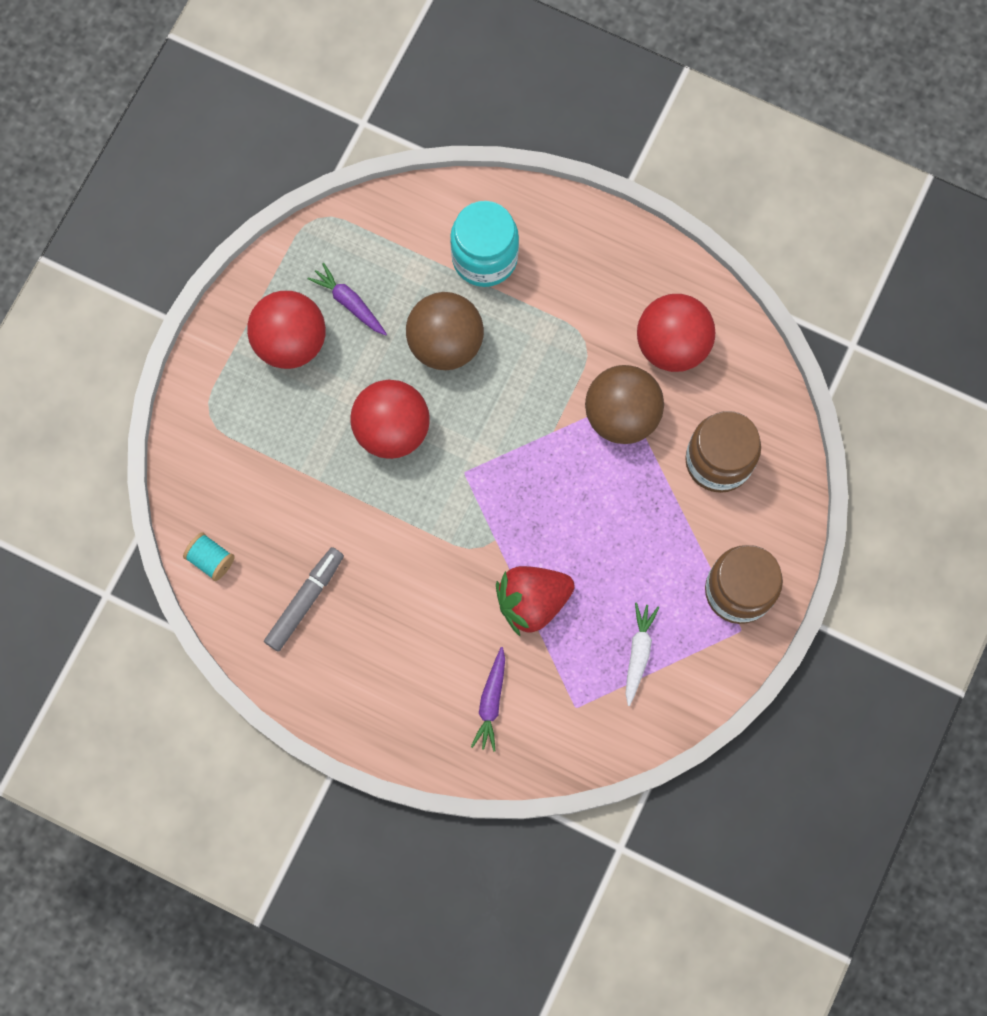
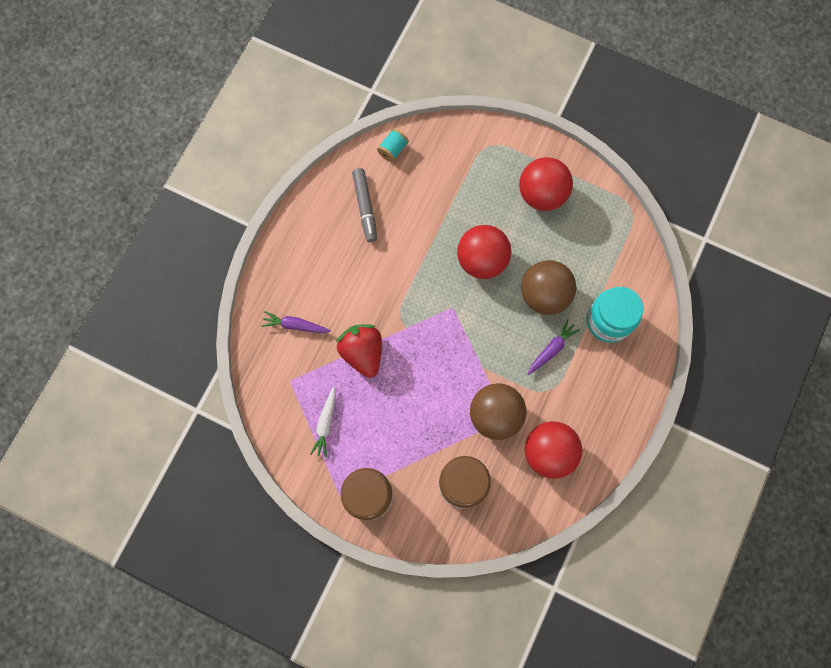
camera: 90 degrees right, 0 degrees up
(305, 600) = (365, 207): grey marker -> grey marker turned 45 degrees clockwise
(349, 303) = (571, 231): purple carrot -> purple carrot (551, 349)
(638, 653) = (325, 423): white carrot -> white carrot turned 90 degrees clockwise

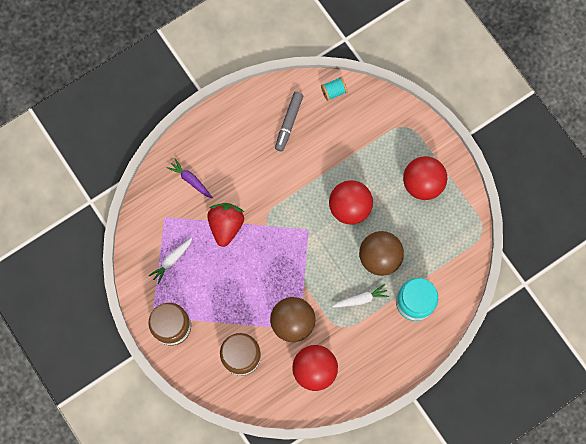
camera: 30 degrees right, 0 degrees up
(551, 349) = (361, 299): purple carrot -> white carrot

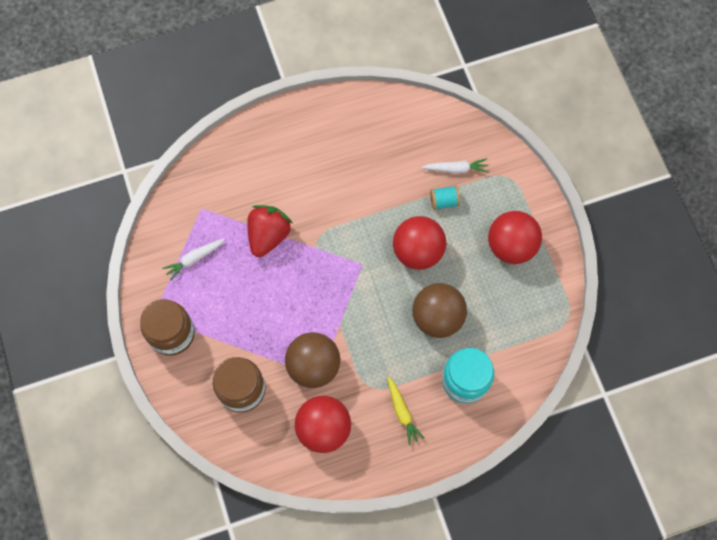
camera: 15 degrees right, 5 degrees down
(190, 180) = (243, 175): purple carrot -> none
(289, 123) = (374, 140): grey marker -> none
(333, 91) = (435, 118): turquoise spool -> turquoise spool (444, 201)
(361, 299) = (402, 360): white carrot -> white carrot (456, 169)
(372, 340) = (402, 412): none -> yellow carrot

